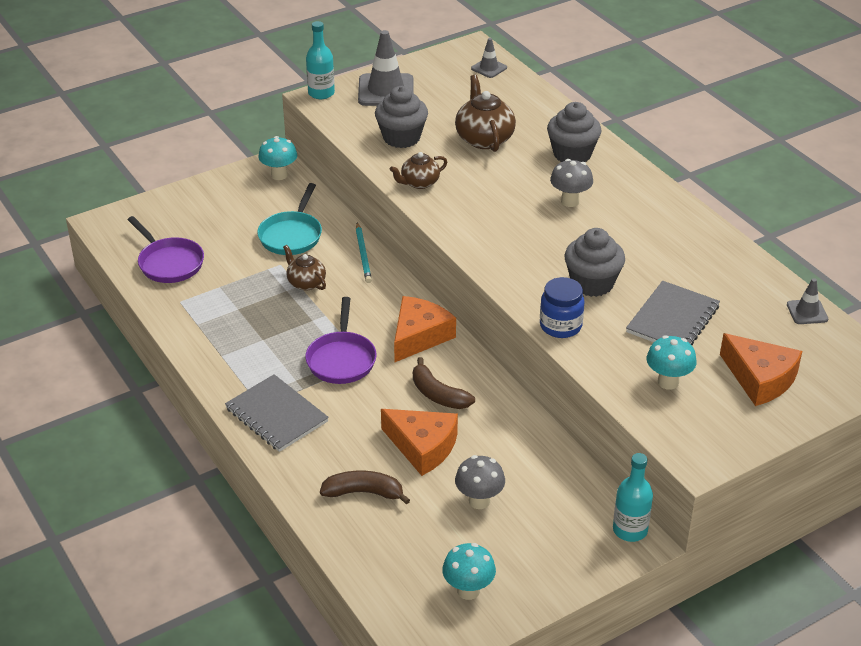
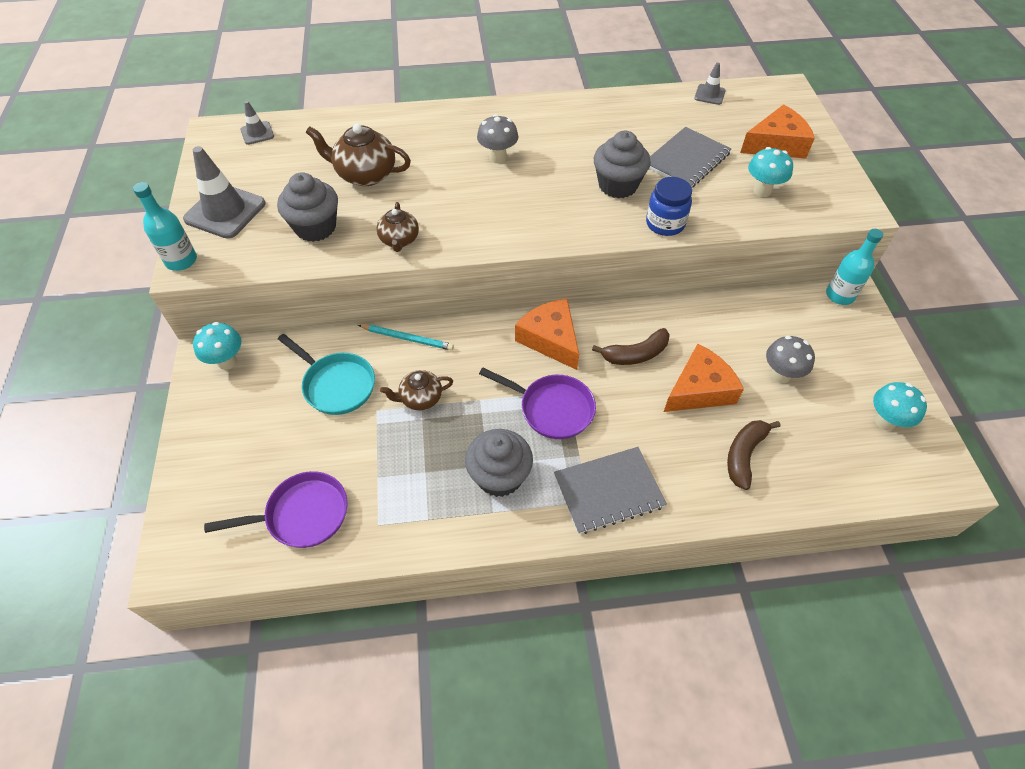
camera: 65 degrees left, 15 degrees up
(572, 154) = (432, 132): grey cupcake -> grey cupcake (499, 476)
(673, 319) = (686, 160): grey notebook -> grey notebook turned 75 degrees clockwise

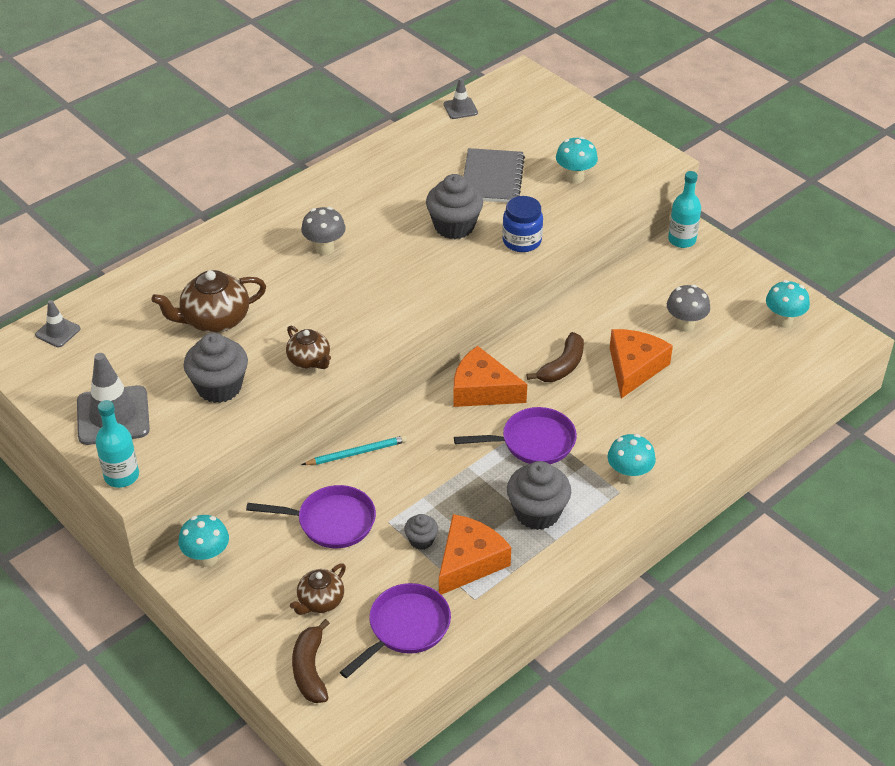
camera: 35 degrees left, 10 degrees down
(336, 385) = (331, 522): turquoise pan -> purple pan
(386, 443) = (421, 540): none -> grey cupcake
(420, 398) = (416, 492): brown teapot -> brown teapot (320, 601)
(608, 491) = (629, 477): grey notebook -> turquoise mushroom
(744, 455) = (705, 398): brown banana -> brown banana (310, 669)
(776, 144) = (554, 132): orange cheese -> orange cheese (469, 562)

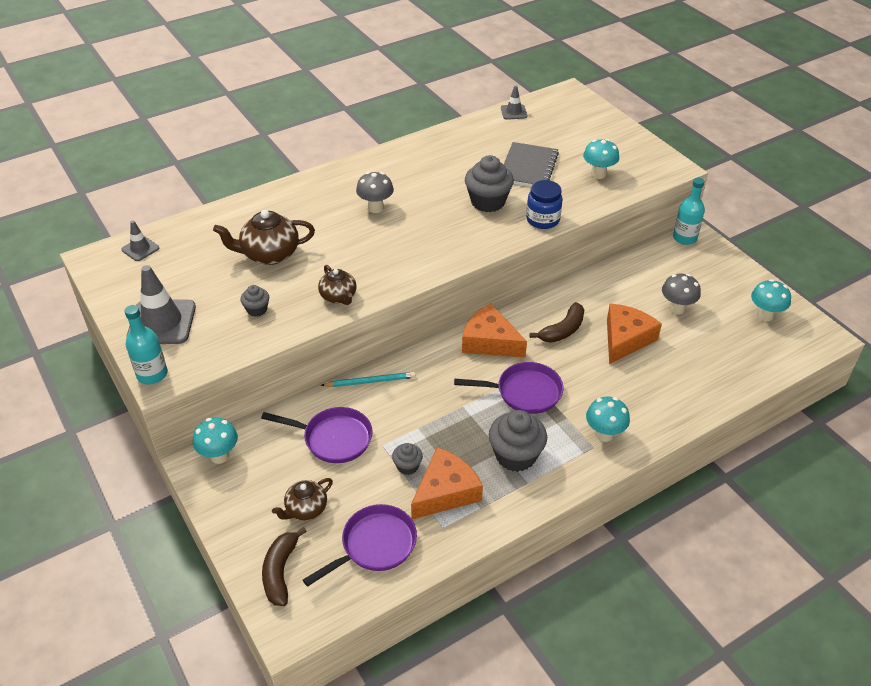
camera: 10 degrees right, 0 degrees up
(219, 387) = (257, 309): grey cupcake -> grey cupcake, size x0.52

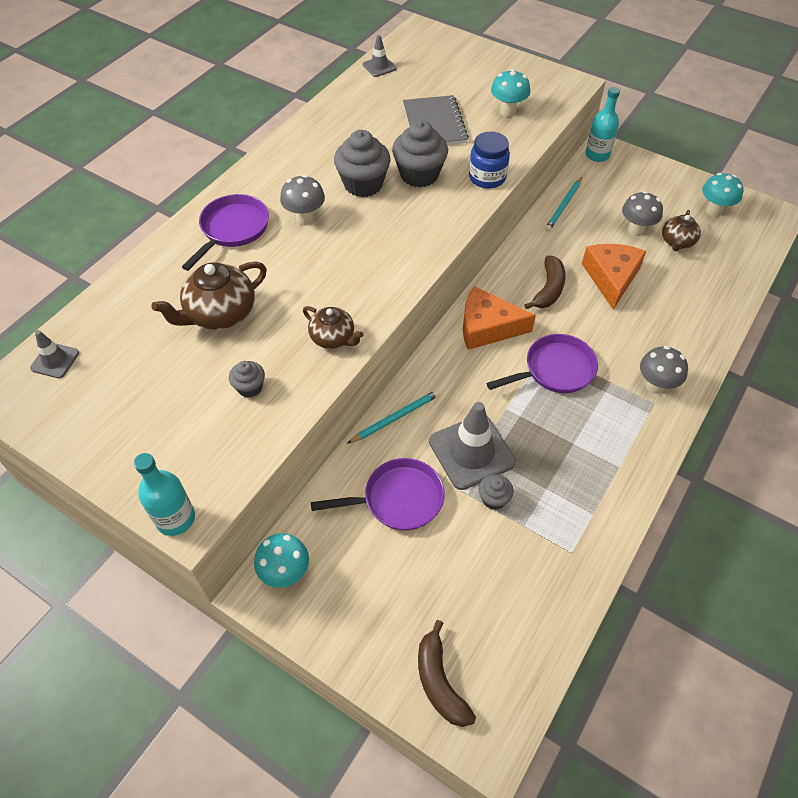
camera: 25 degrees left, 10 degrees up
(162, 322) = (144, 446): grey traffic cone -> grey traffic cone (471, 452)
(305, 509) = (420, 595): brown teapot -> brown teapot (677, 242)
(375, 545) = (517, 604): purple pan -> purple pan (232, 229)
(445, 492) = (549, 511): orange cheese -> none
(515, 455) = (590, 442): grey cupcake -> grey cupcake (363, 184)
(604, 434) = (655, 386): turquoise mushroom -> grey mushroom
(623, 270) = (563, 206): none -> turquoise pencil

